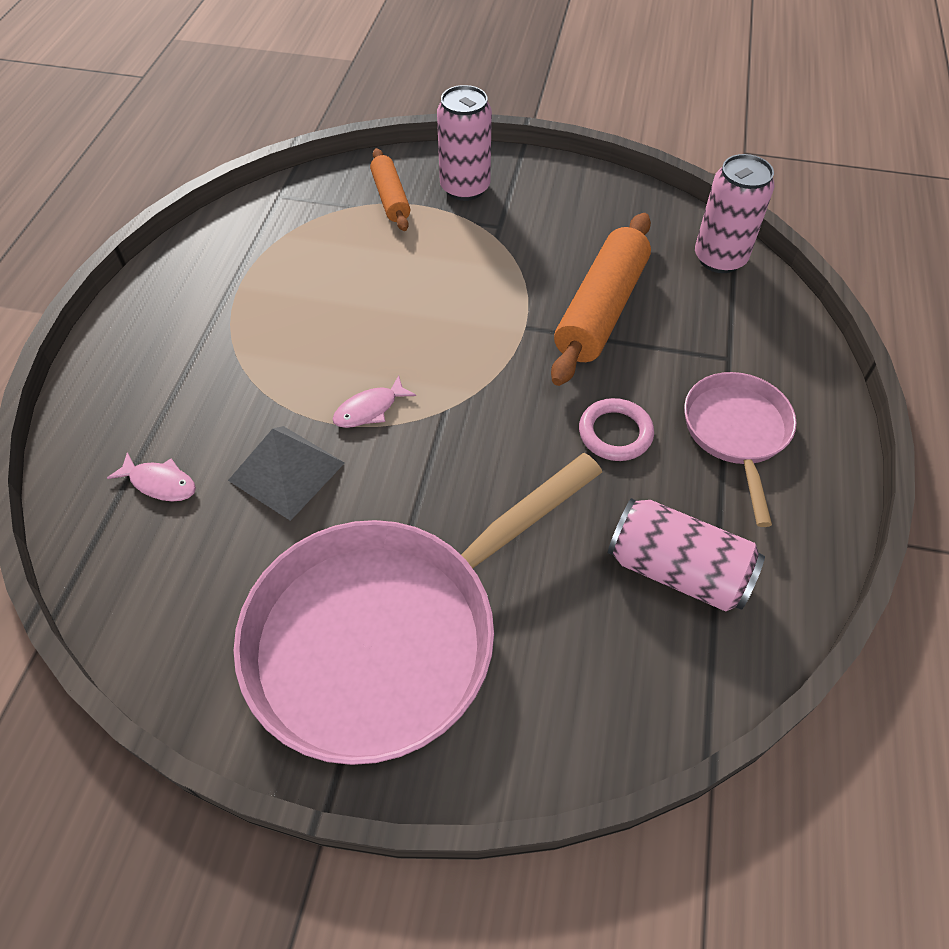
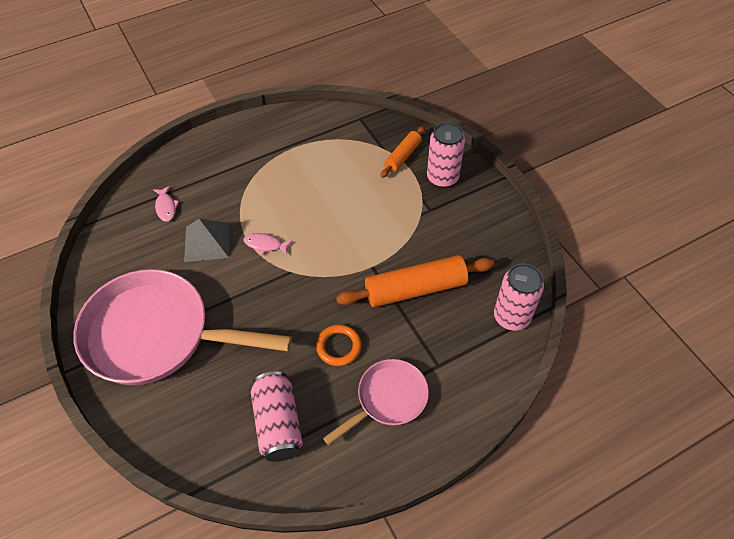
camera: 50 degrees right, 0 degrees up
(615, 433) = (339, 347): pink ring -> orange ring

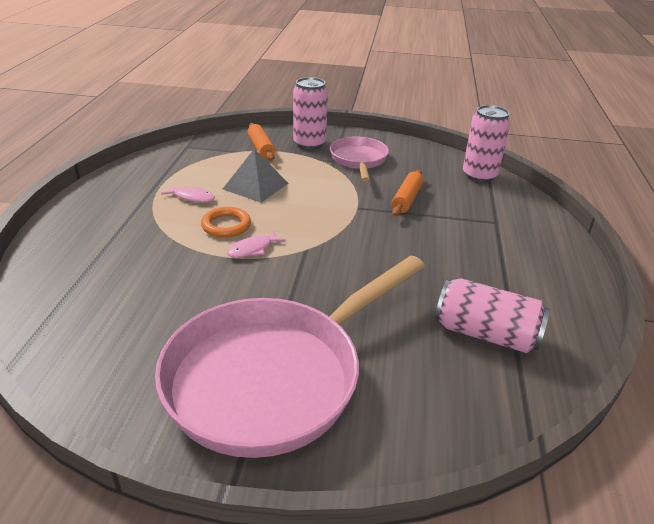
camera: 55 degrees left, 20 degrees down
(166, 207) = (97, 290): pink fish -> pink fish (192, 197)
(207, 242) = (193, 283): grey pyramid -> grey pyramid (255, 186)
(339, 347) = (427, 260): orange ring -> orange ring (226, 225)
(388, 399) = (510, 259): pink pan -> pink pan (359, 160)
(415, 289) = (406, 199): orange rolling pin -> orange rolling pin, size x0.57

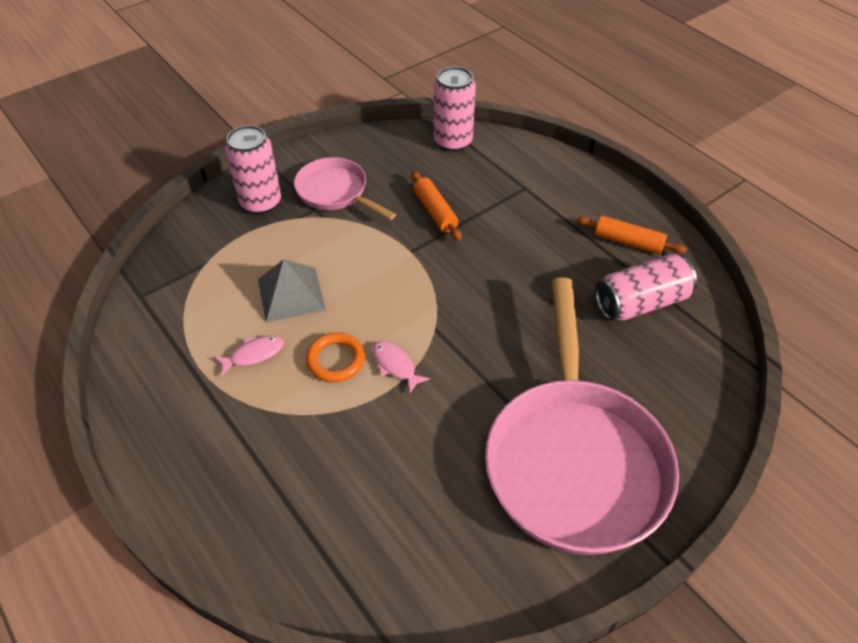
camera: 45 degrees left, 15 degrees up
(252, 249) = (395, 365): pink fish -> pink fish turned 135 degrees clockwise
(261, 148) = (222, 242): orange rolling pin -> orange rolling pin (628, 242)

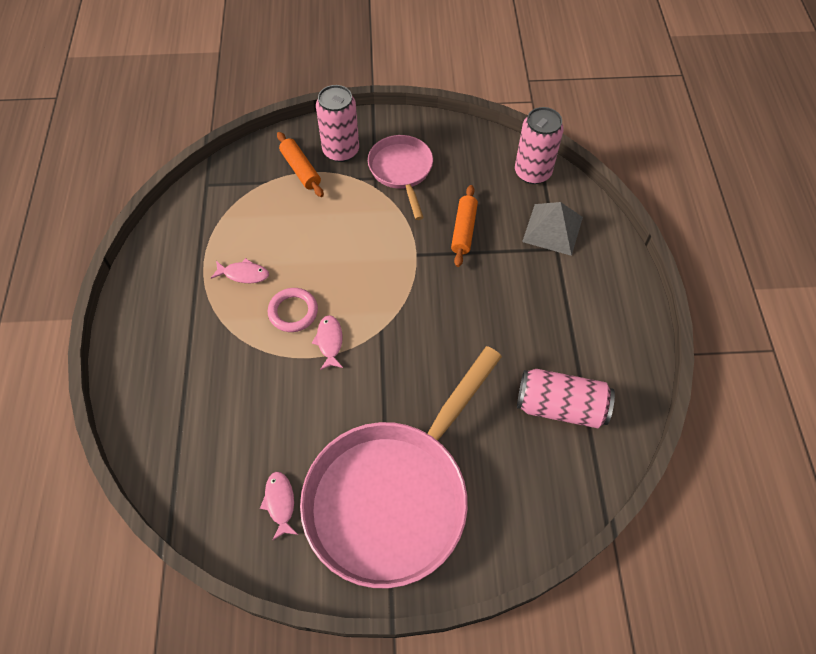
camera: 35 degrees right, 10 degrees up
(291, 294) = (303, 241): grey pyramid -> grey pyramid (552, 229)
(336, 360) = (293, 312): orange ring -> pink ring
(477, 536) = (280, 503): none -> pink fish
(628, 242) = (600, 347): orange rolling pin -> orange rolling pin (300, 169)

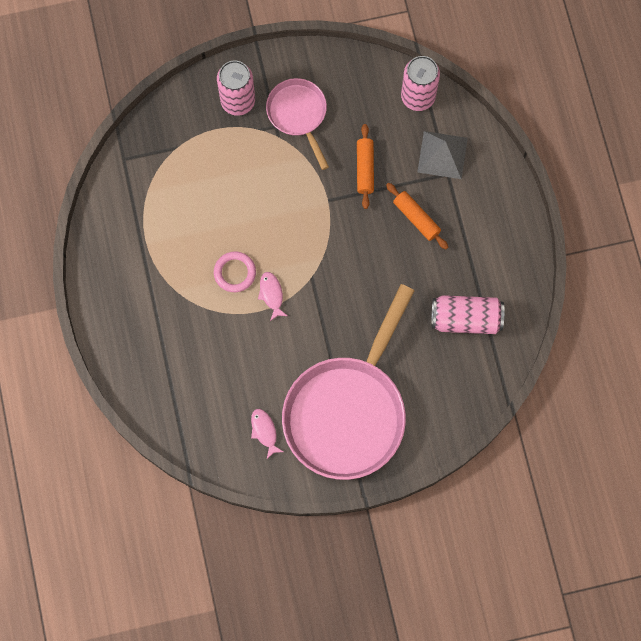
camera: 10 degrees left, 15 degrees up
(244, 274) = (183, 244): pink fish -> none
(300, 169) = (205, 128): orange rolling pin -> orange rolling pin (416, 218)

